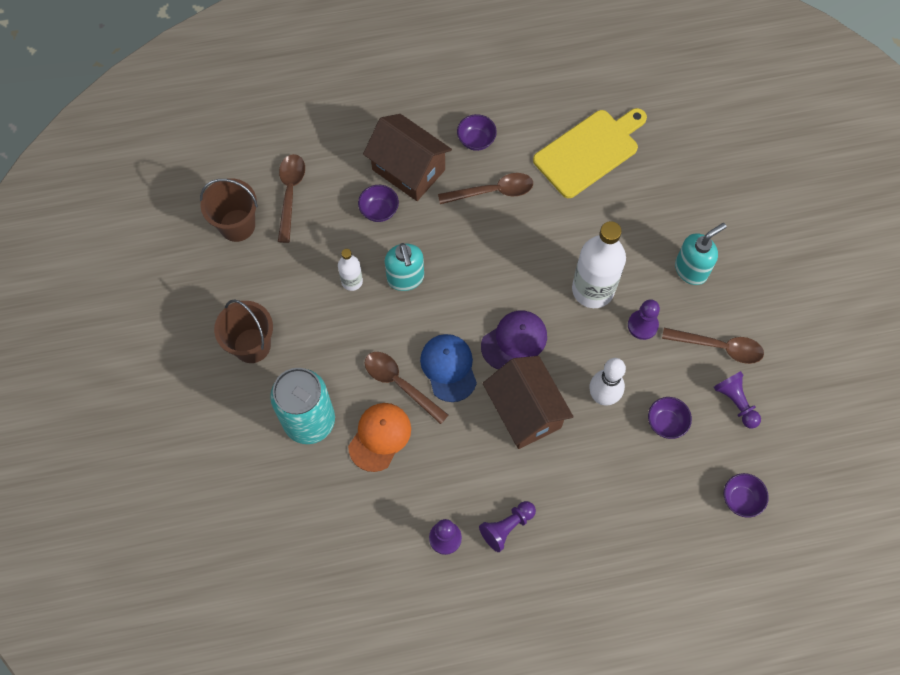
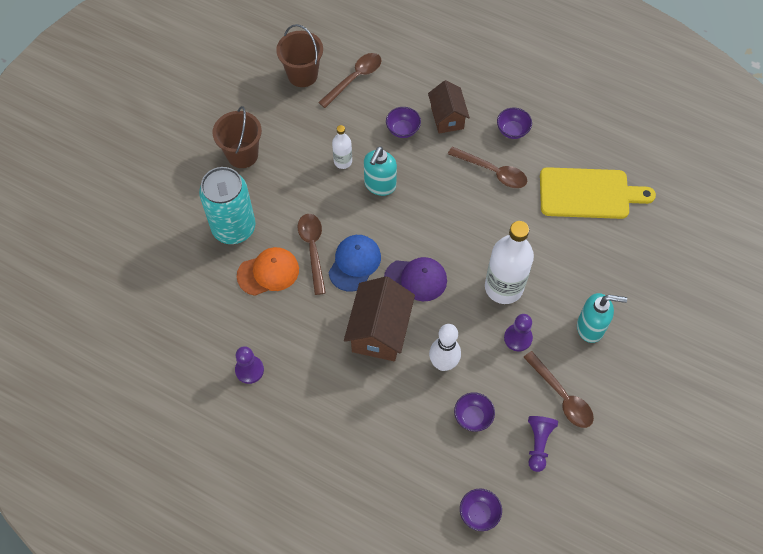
camera: 40 degrees right, 5 degrees down
(408, 170) = (447, 117): brown house -> brown house, size x0.66
(507, 527) = (296, 396): purple pawn -> none

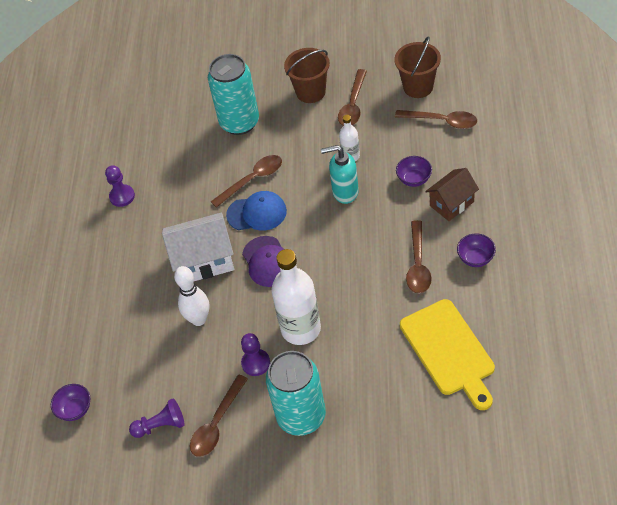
camera: 70 degrees right, 10 degrees down
(268, 272) = (213, 163): orange cap -> none
(285, 131) = (353, 105): none -> brown spoon
(379, 331) = (204, 261): brown house -> white house
(473, 417) = (160, 364): purple bowl -> none
(590, 327) = (301, 416): turquoise soap dispenser -> turquoise can

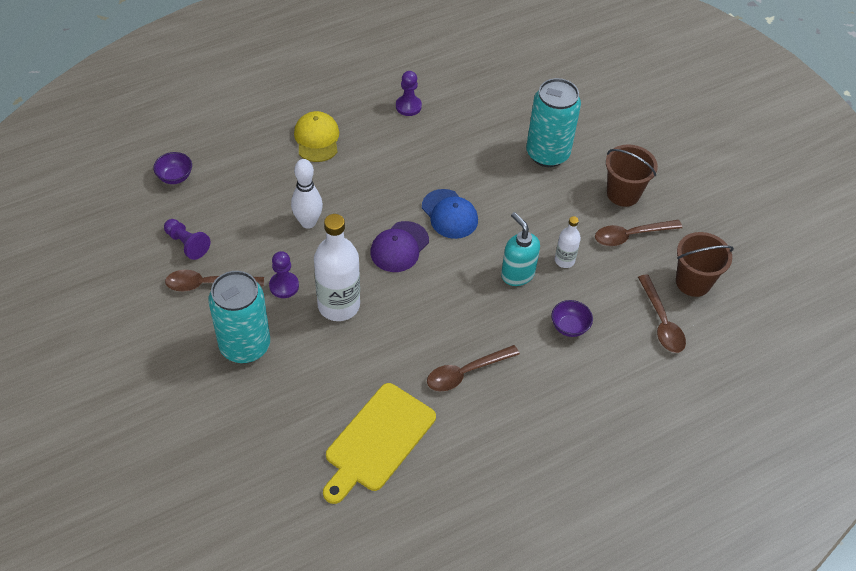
camera: 50 degrees right, 0 degrees up
(110, 278) = (317, 139): none -> yellow cap
(204, 261) = (373, 197): white house -> none
(252, 180) = (486, 194): brown spoon -> none
(451, 203) = (559, 373): brown house -> none
(475, 258) = (502, 421): purple bowl -> none

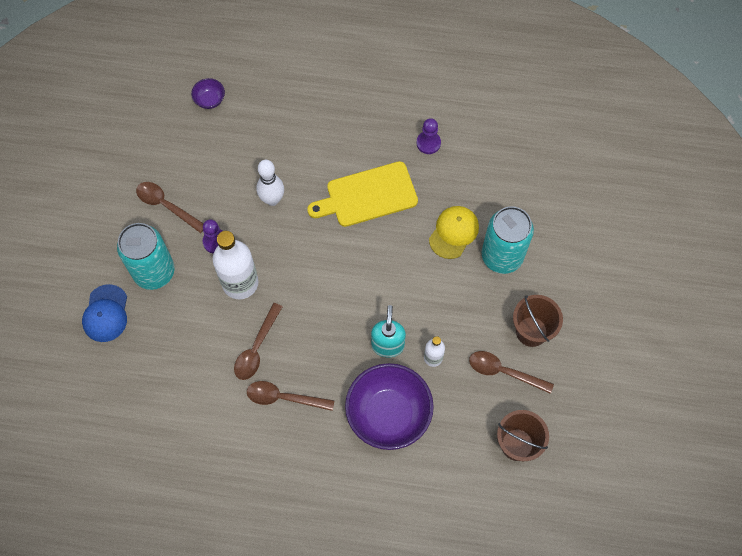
camera: 40 degrees right, 15 degrees up
(187, 244) = (177, 163): purple pawn -> none
(317, 139) = (335, 129): yellow cap -> yellow cap (454, 232)
(377, 441) = (183, 406): yellow cutting board -> yellow cutting board (367, 195)
(399, 247) = (320, 264): purple cap -> none
(449, 214) = (380, 260): blue cap -> blue cap (106, 313)
(569, 327) = (388, 414): purple bowl -> purple bowl, size x2.31
(661, 322) = (461, 459): brown spoon -> brown spoon (256, 348)

